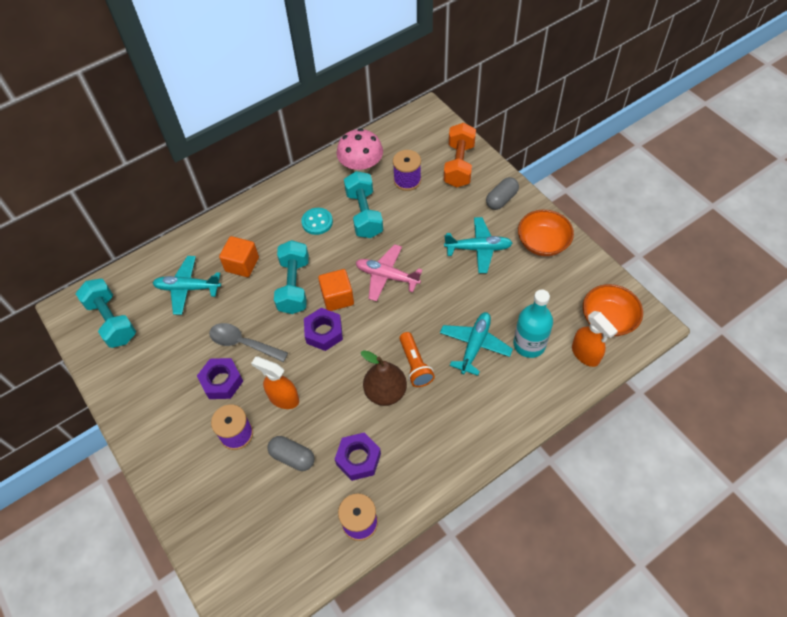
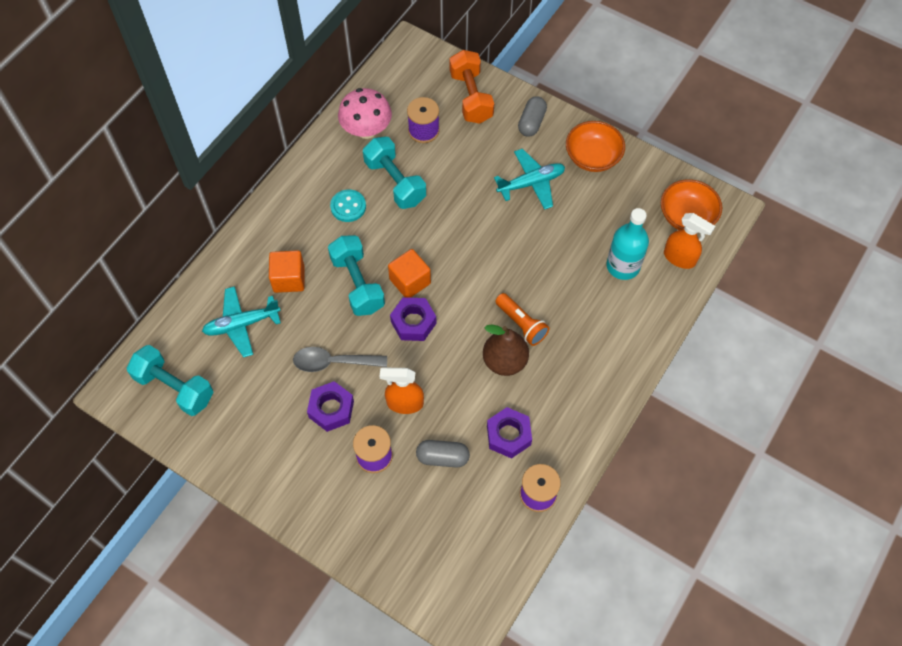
camera: 25 degrees left, 5 degrees up
(387, 276) = (451, 242): pink plane -> none
(475, 345) = (571, 285): turquoise plane -> none

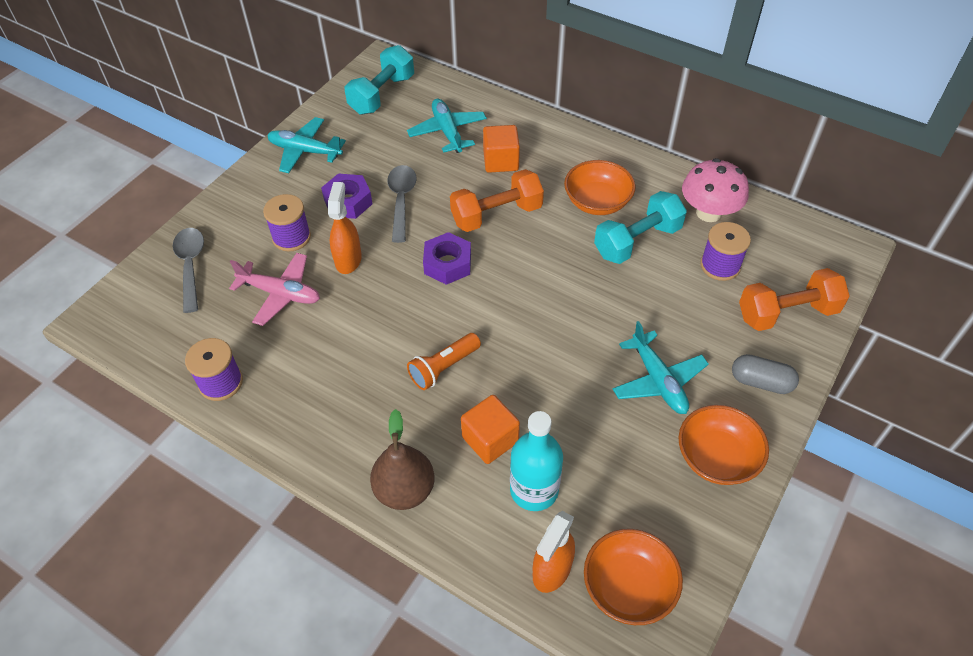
camera: 90 degrees right, 10 degrees down
(254, 456) = (305, 151): none -> turquoise plane
(348, 206) = (597, 202): turquoise button -> orange bowl
(357, 284) = (496, 215): turquoise dumbbell -> orange dumbbell
(406, 544) = (191, 266): none -> grey spoon
(410, 281) = (501, 259): orange cube -> orange cube (490, 439)
(442, 457) = (280, 294): grey capsule -> pink plane
(504, 361) = (393, 350): brown pear -> brown pear (405, 490)
(508, 435) = (297, 354): purple nut -> none

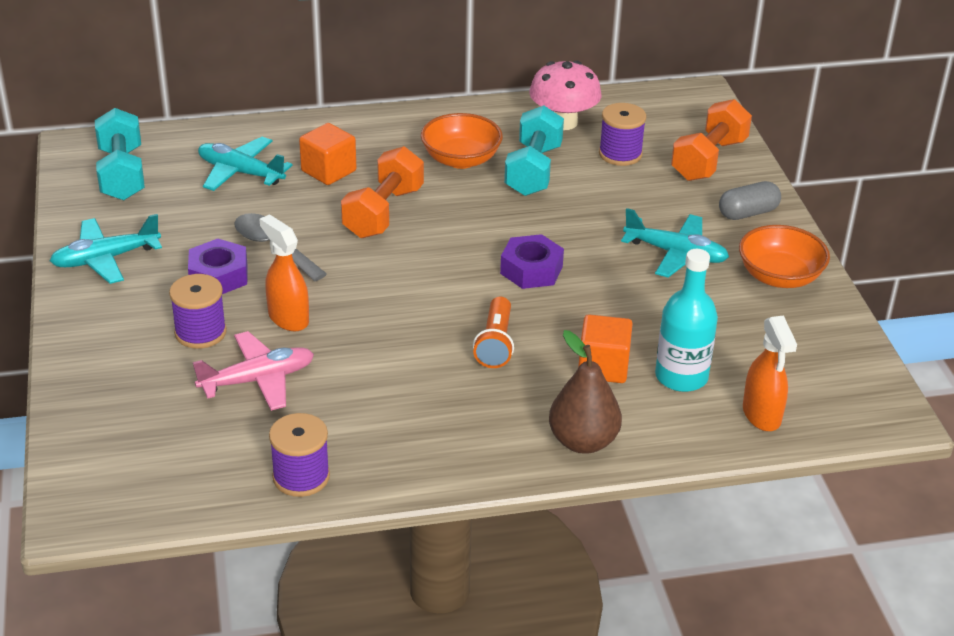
camera: 45 degrees left, 15 degrees down
(191, 266) = (122, 413): grey spoon -> none
(447, 264) = (390, 271): purple nut -> purple nut (531, 270)
(628, 587) = (824, 389): orange bowl -> none

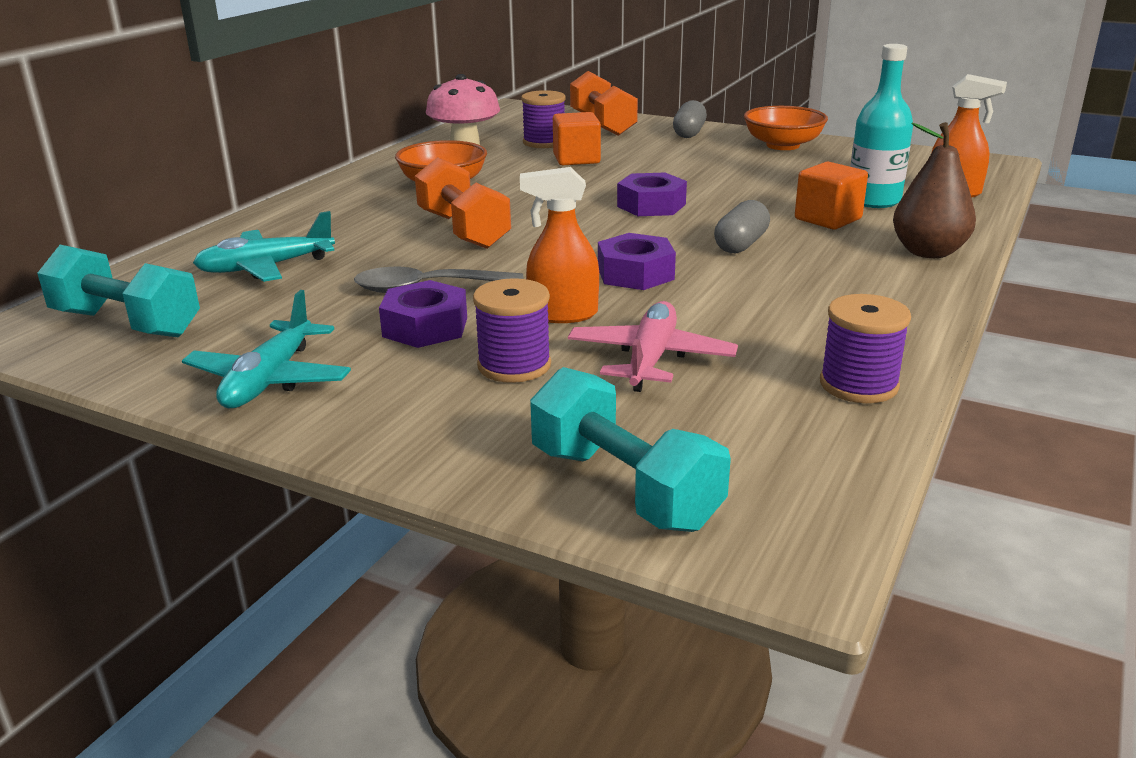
camera: 50 degrees left, 10 degrees down
(328, 171) = (350, 232): orange cube -> orange cube (576, 159)
(386, 319) = (635, 273): none -> purple nut
(495, 344) = (741, 244): orange flashlight -> grey capsule
(533, 170) = (510, 169): turquoise dumbbell -> turquoise dumbbell (624, 488)
(676, 254) = (706, 162): turquoise plane -> none

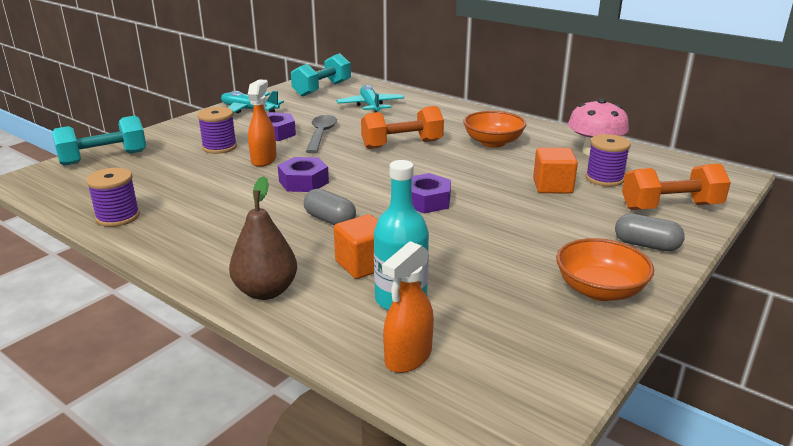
camera: 100 degrees right, 0 degrees up
(650, 359) = (196, 174): pink plane -> none

